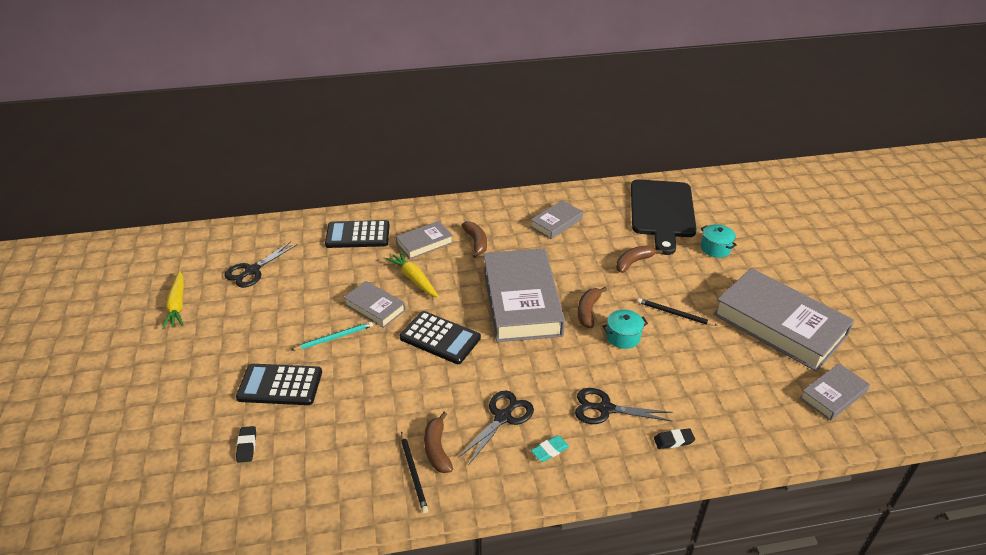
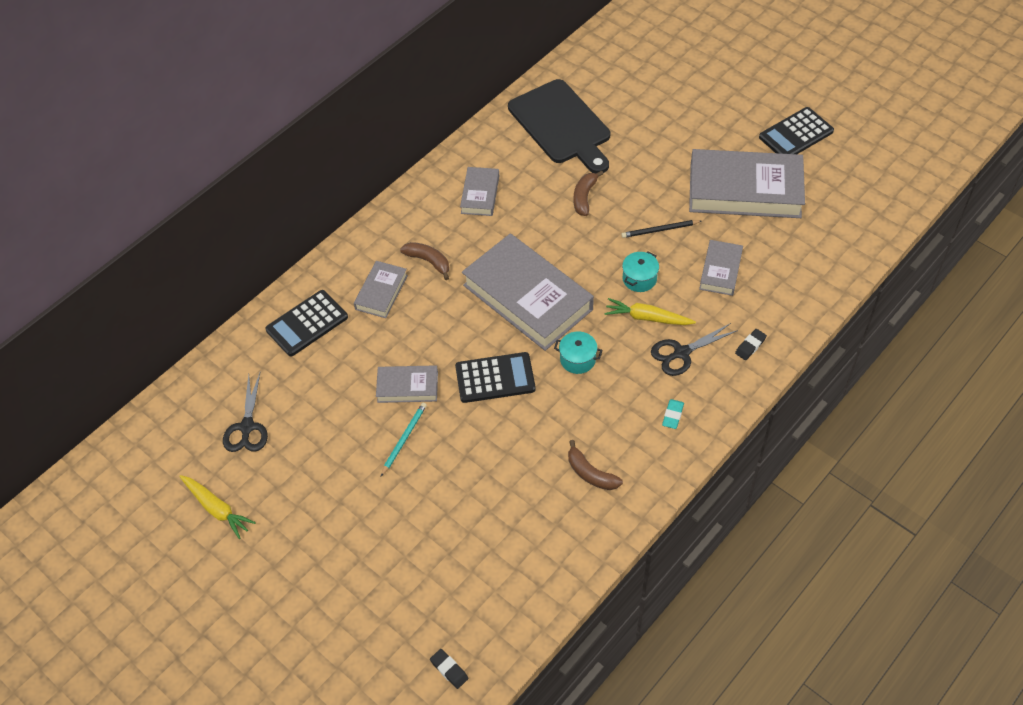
camera: 35 degrees left, 15 degrees up
(246, 446) = (440, 579): black eraser -> black eraser (449, 670)
(280, 385) = (406, 512): black calculator -> black calculator (796, 134)
(413, 473) = (593, 504): black pencil -> none
(414, 279) = (412, 336): yellow carrot -> yellow carrot (647, 318)
(503, 417) = (614, 413): black scissors -> none
(588, 311) = (591, 272): brown banana -> none
(715, 248) = (638, 140): turquoise pot -> turquoise pot (577, 359)
(833, 395) = (826, 232): grey book -> grey book (720, 270)

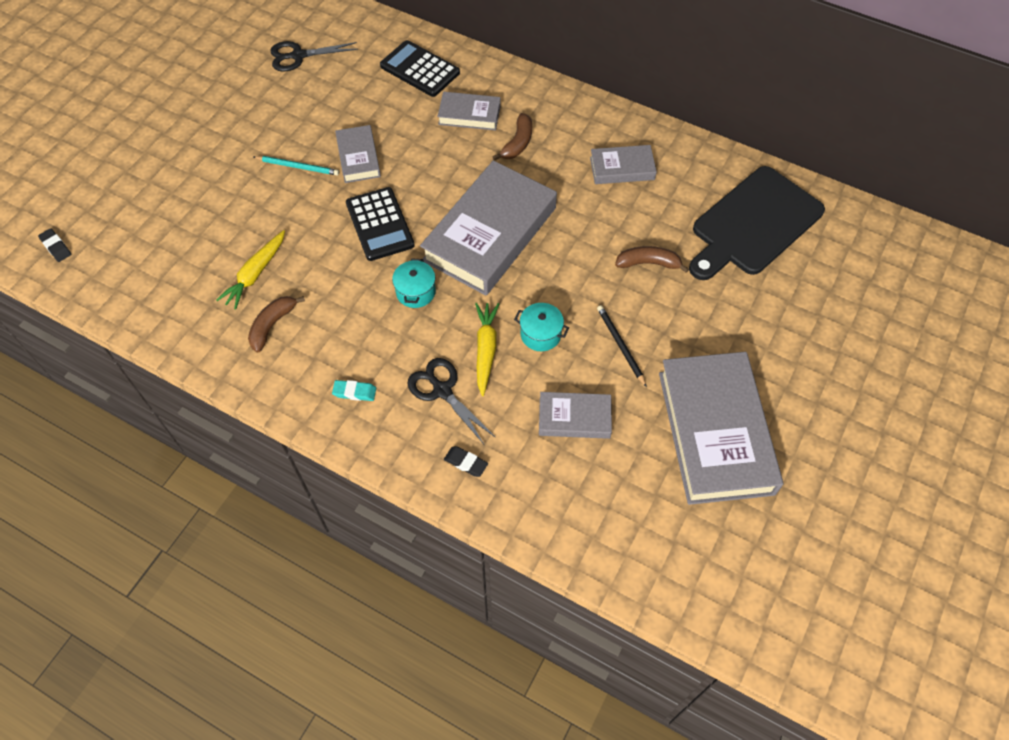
camera: 75 degrees right, 5 degrees up
(217, 509) = (213, 57): yellow carrot -> yellow carrot (255, 274)
(449, 670) = (56, 247): black eraser -> black eraser turned 75 degrees counterclockwise
(796, 134) = (839, 485): black calculator -> none

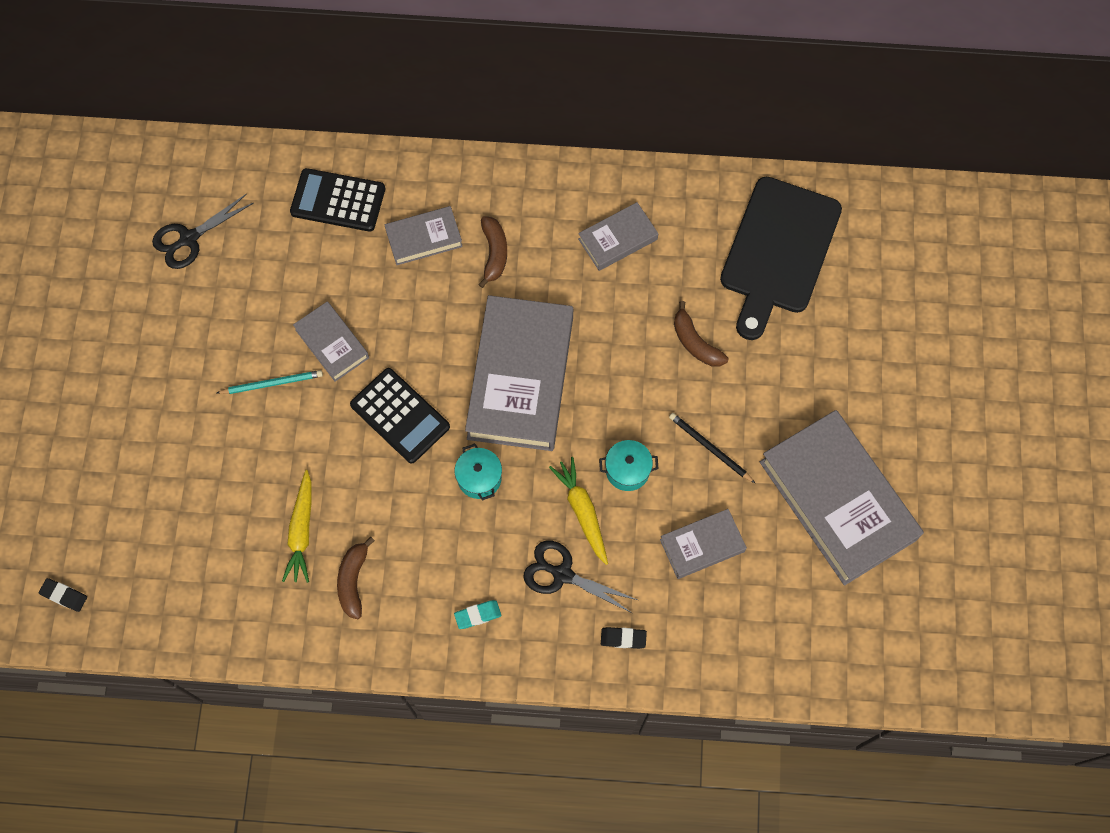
camera: 25 degrees left, 10 degrees up
(648, 263) = (695, 342): brown banana -> brown banana turned 105 degrees counterclockwise

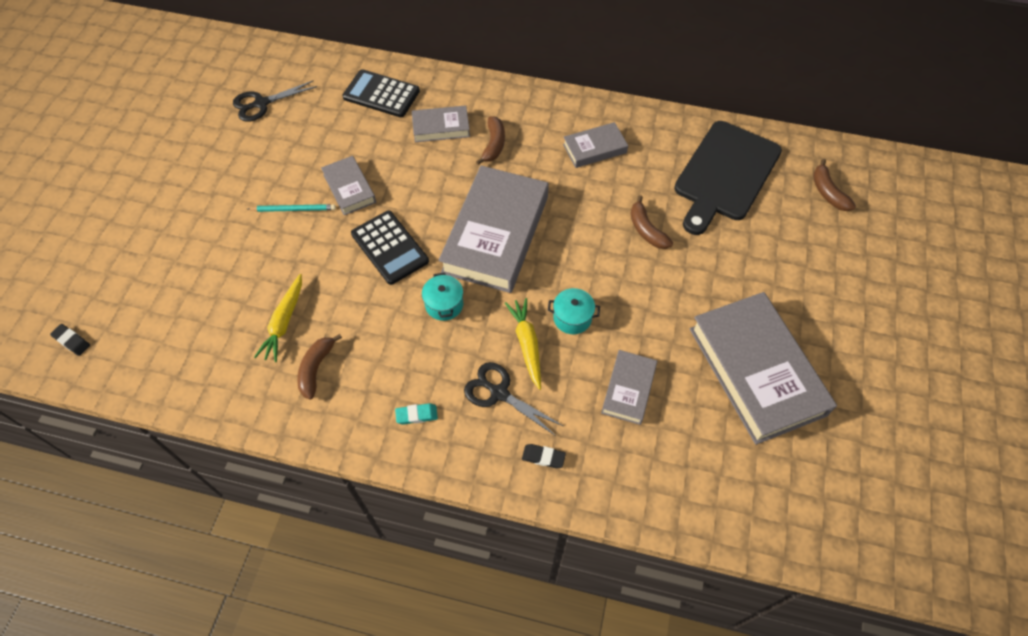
camera: 10 degrees right, 10 degrees down
(702, 545) = (628, 389): grey book -> grey book turned 60 degrees counterclockwise
(709, 448) = (647, 311): black pencil -> none
(900, 257) = (827, 192): none -> brown banana

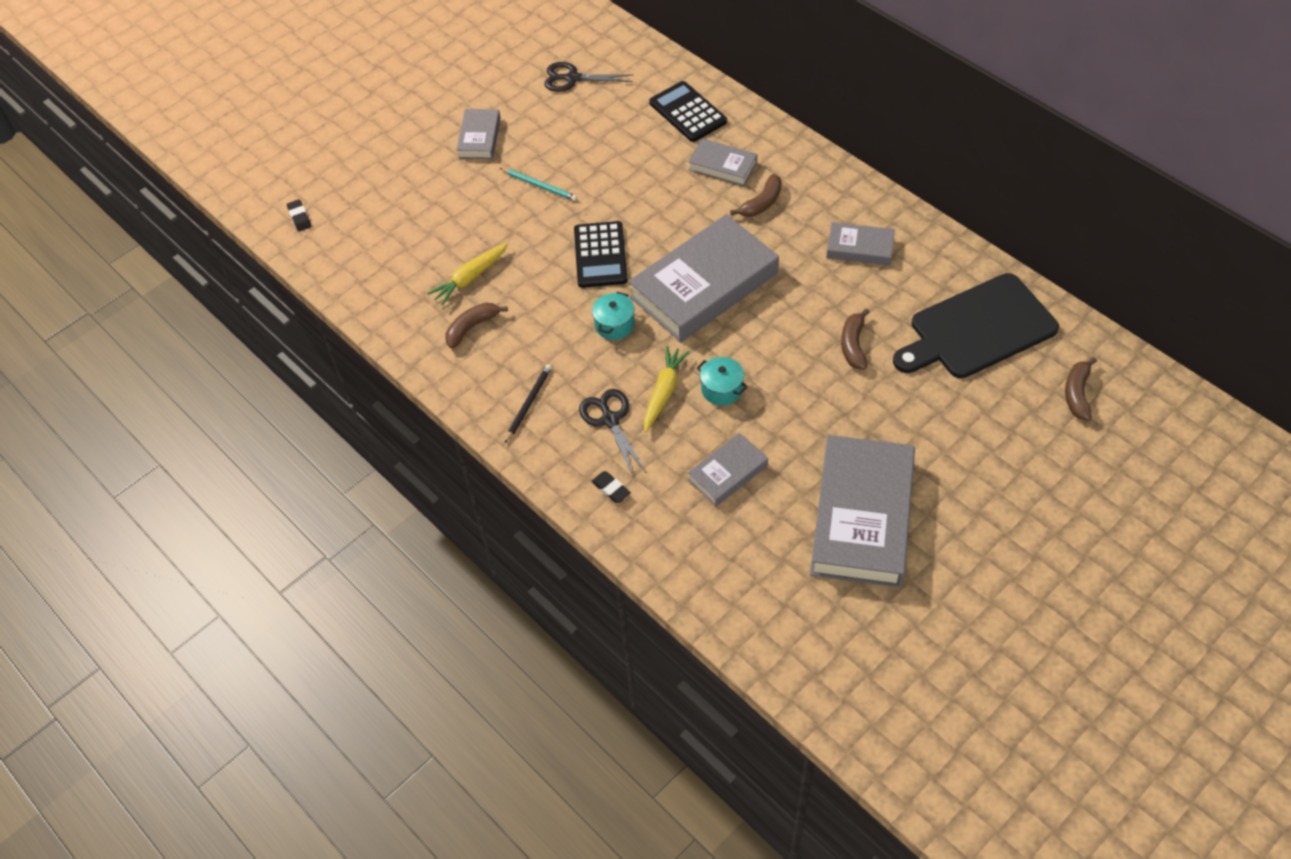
camera: 35 degrees right, 5 degrees down
(349, 188) = (600, 188): grey book -> grey book (479, 138)
(416, 415) = (528, 403): turquoise eraser -> black pencil

